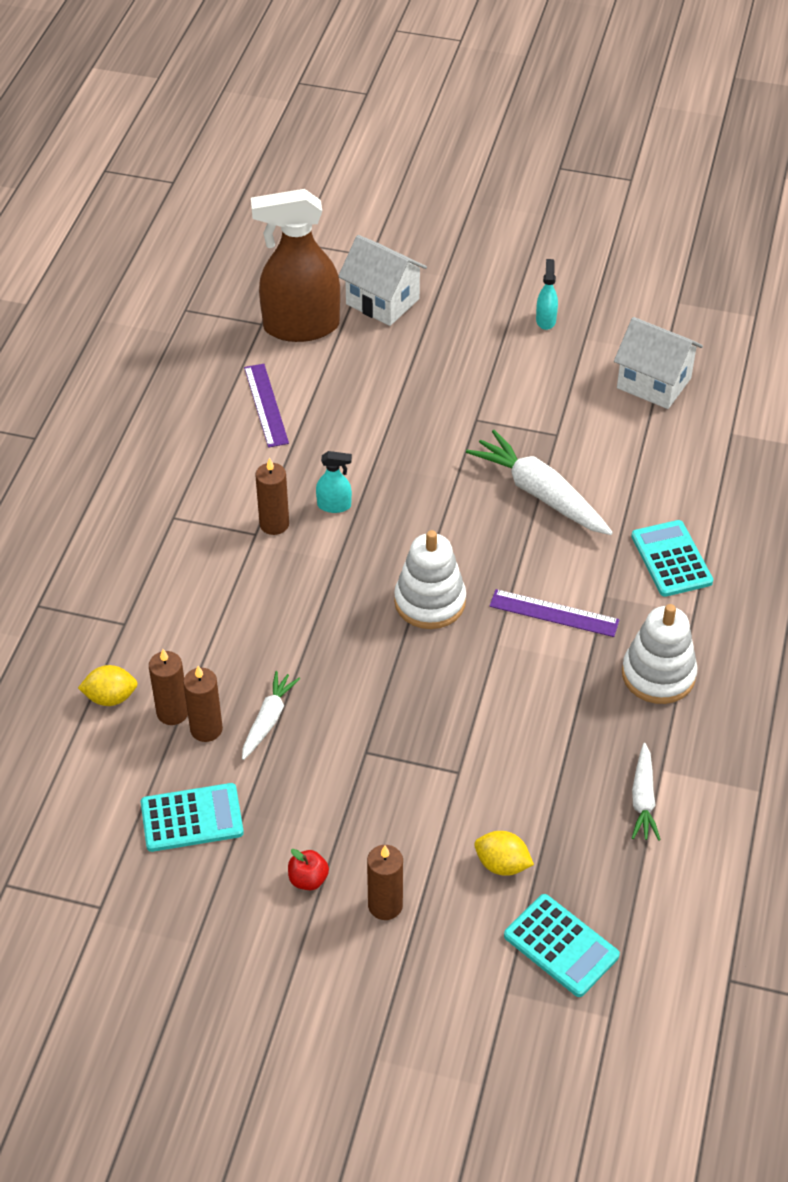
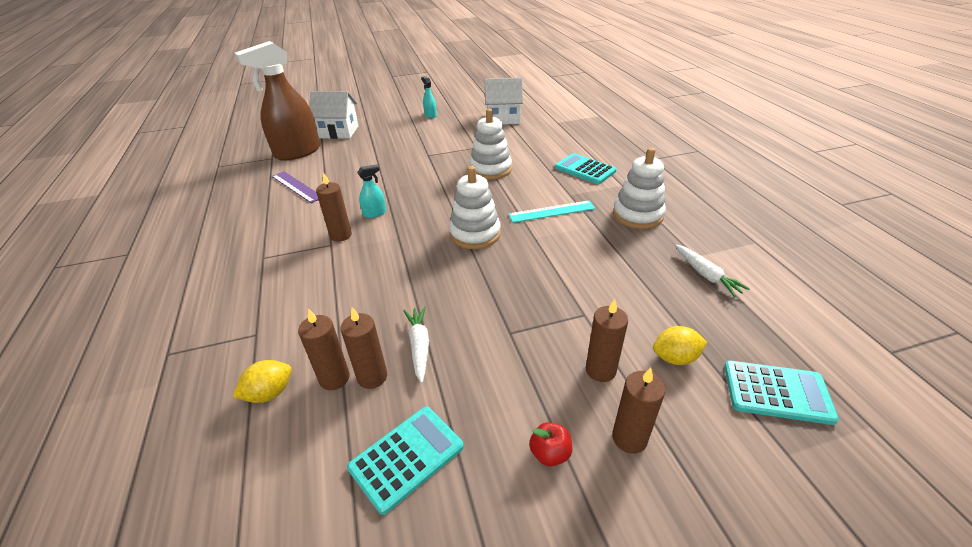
camera: 30 degrees left, 10 degrees down
(418, 836) = (600, 370): none -> brown candle
(540, 493) = (490, 169): white carrot -> white stacking toy
(554, 613) = (552, 211): purple ruler -> turquoise ruler

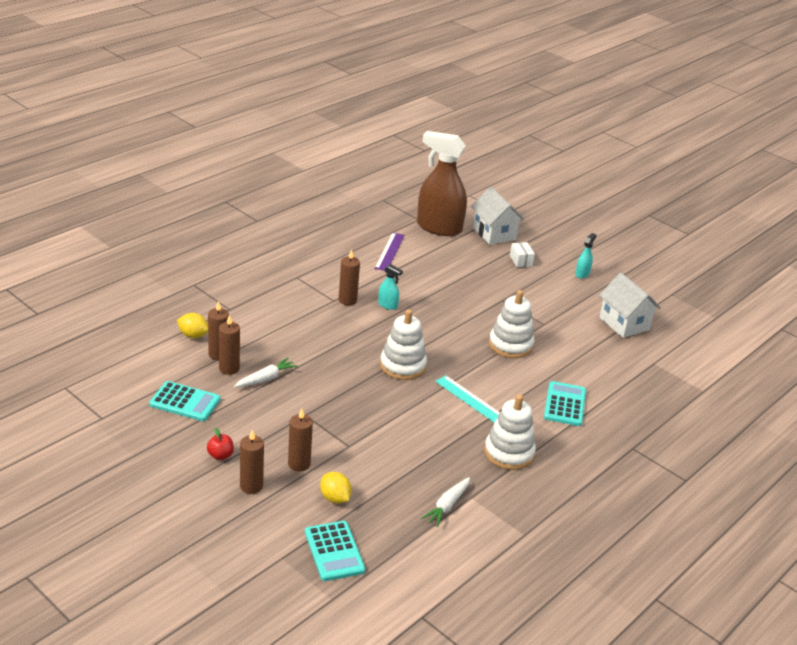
camera: 55 degrees right, 5 degrees down
(387, 132) = (521, 261): none -> white box

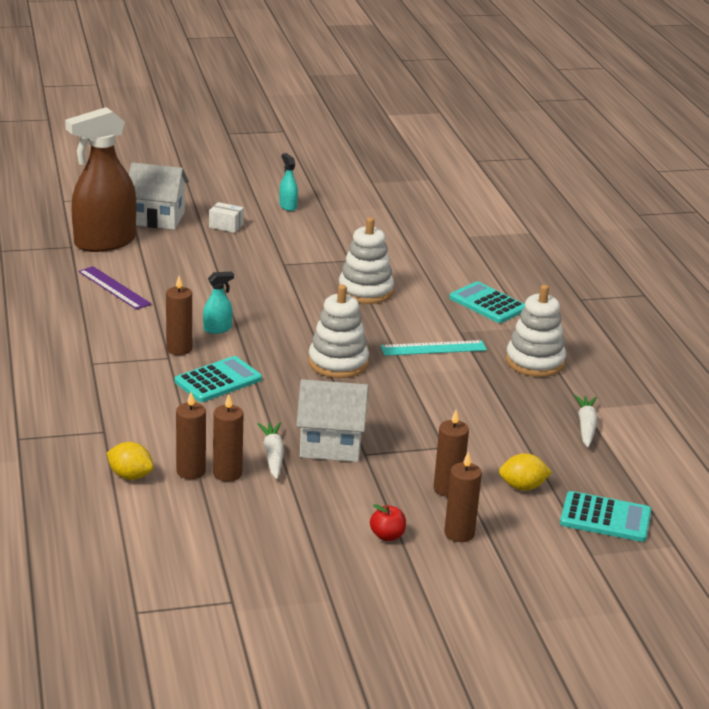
camera: 55 degrees left, 5 degrees down
(185, 402) = (262, 527): turquoise calculator -> turquoise calculator (218, 380)
(193, 335) = (130, 476): yellow lemon -> yellow lemon turned 60 degrees clockwise
(447, 506) = (586, 426): white carrot -> white carrot turned 150 degrees counterclockwise
(624, 323) = (392, 222): white house -> white house (330, 445)

